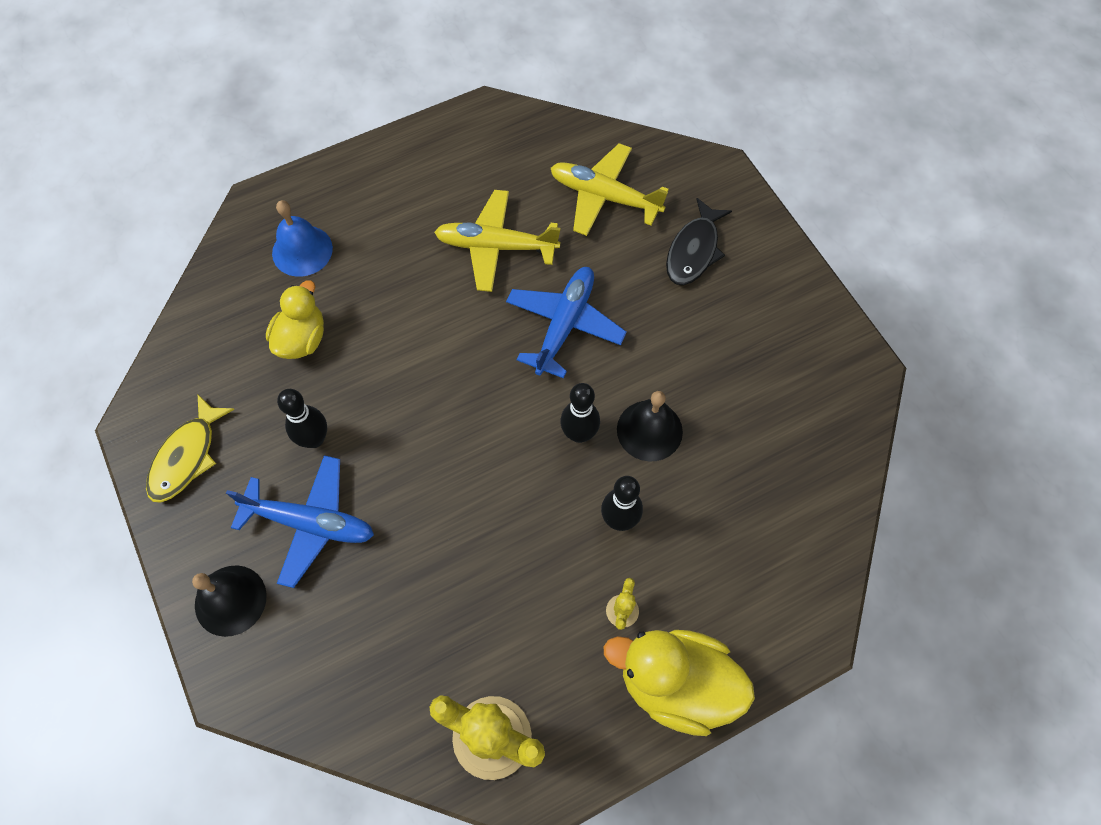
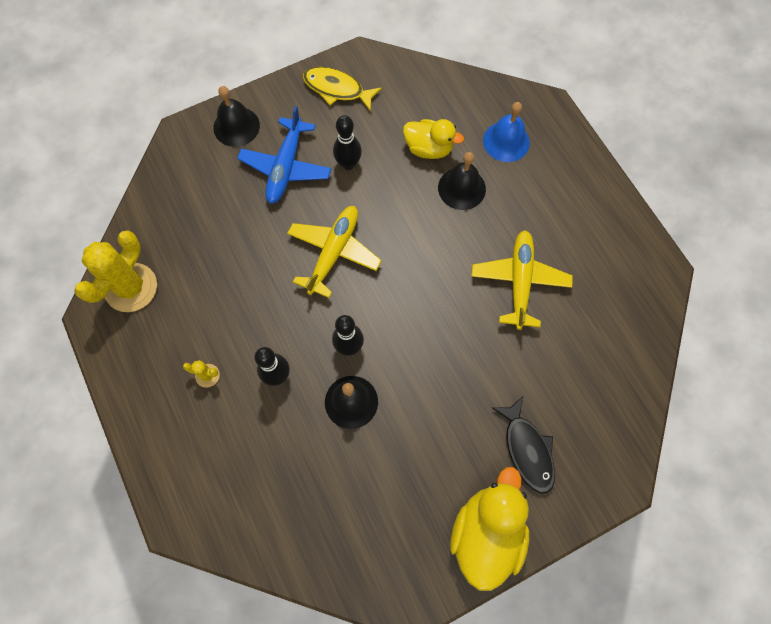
camera: 90 degrees right, 5 degrees up
(365, 302) = (461, 188): none -> black bell
(565, 325) = (447, 336): blue plane -> none
(604, 196) = (579, 371): yellow plane -> yellow plane (334, 252)
(676, 684) = (151, 412): yellow duck -> yellow duck (486, 532)
(694, 250) = (527, 449): black fish -> black fish turned 135 degrees counterclockwise

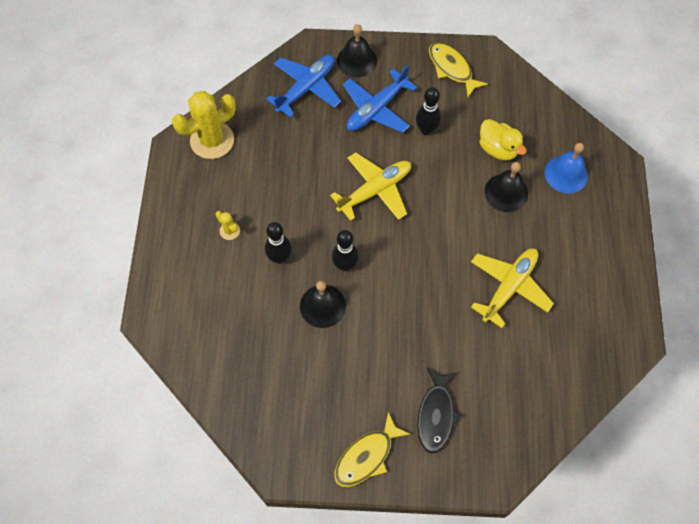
camera: 30 degrees right, 5 degrees down
(200, 181) = (306, 88): none -> blue plane
(486, 532) = (367, 456): yellow duck -> yellow fish

